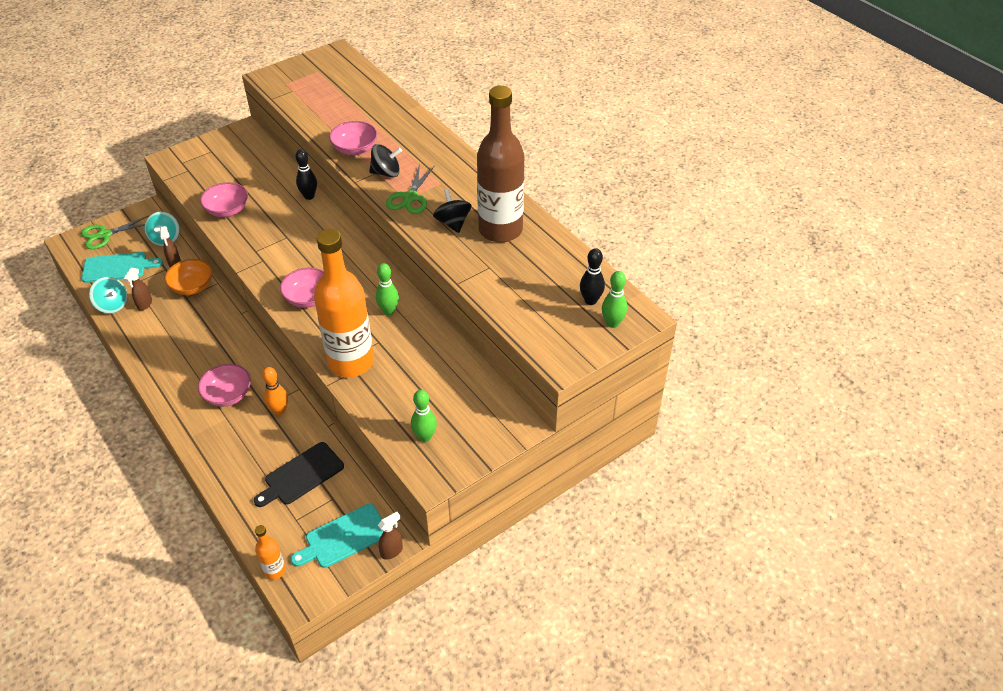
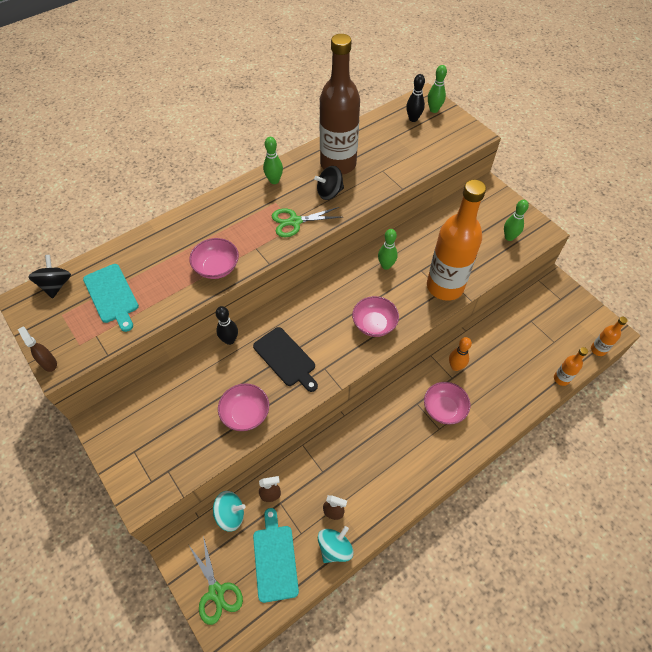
camera: 90 degrees left, 10 degrees up
(192, 287) = (308, 468): orange bowl -> none
(240, 517) = (561, 379): none -> orange bottle
(301, 475) = (515, 343): black cutting board -> black cutting board (286, 358)
(344, 537) = (561, 311): turquoise cutting board -> turquoise cutting board (112, 295)
(386, 173) = (257, 241): black spinning top -> black spinning top (56, 285)
(392, 551) = (564, 282): brown spray bottle -> brown spray bottle (49, 363)
(410, 197) = (295, 222): green scissors -> green scissors turned 150 degrees clockwise
(473, 181) = (274, 181): none -> green bowling pin

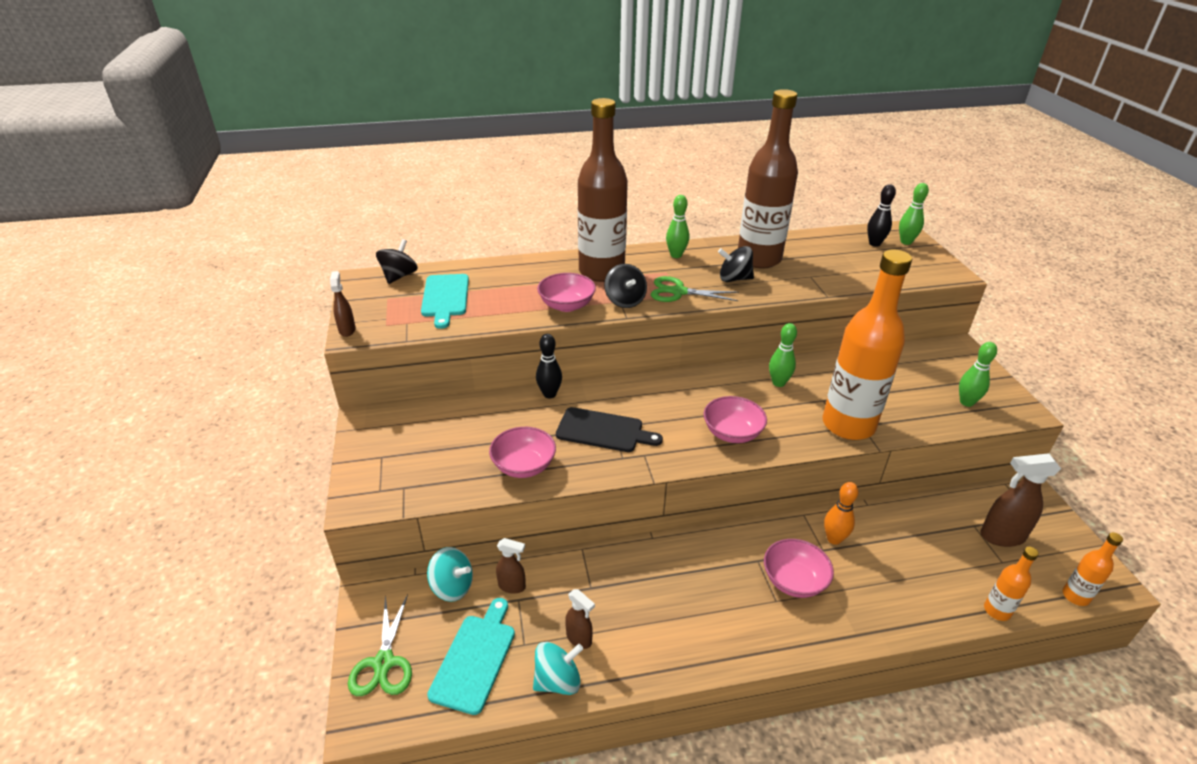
camera: 25 degrees right, 20 degrees down
(225, 220) = (601, 272): none -> brown bottle
(259, 246) = (625, 301): none -> black spinning top
(286, 358) = (603, 431): black cutting board -> black cutting board turned 60 degrees counterclockwise
(548, 323) = (1001, 536): none -> brown spray bottle

